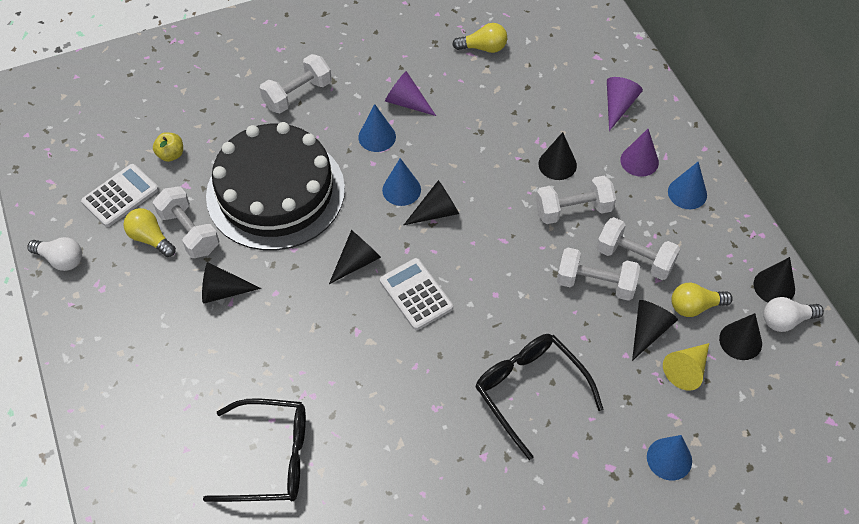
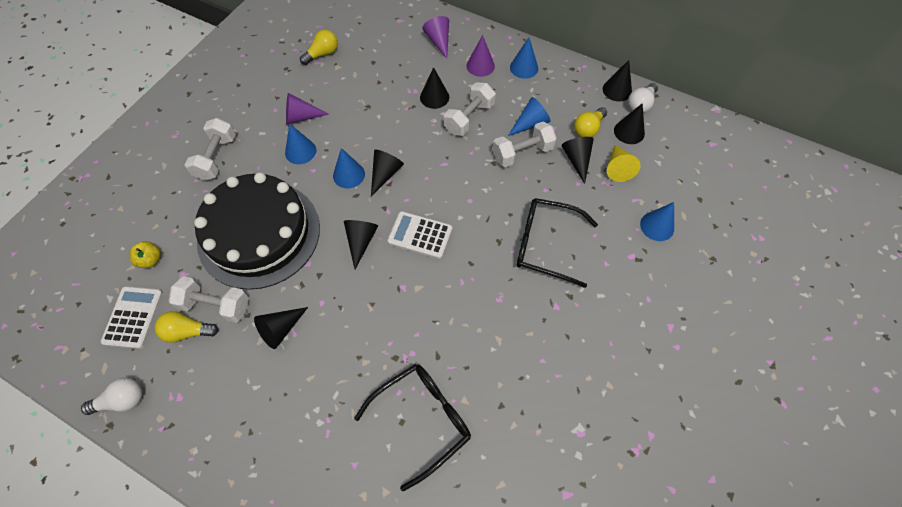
camera: 40 degrees left, 5 degrees up
(634, 258) = (530, 123): white dumbbell -> blue cone

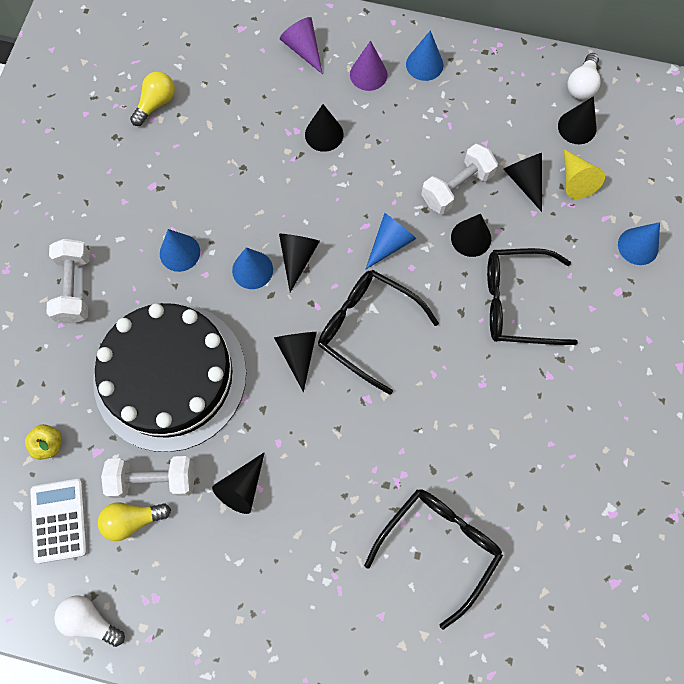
camera: 15 degrees left, 10 degrees up
(122, 400) = (90, 620): white light bulb -> white light bulb turned 120 degrees counterclockwise
(301, 117) = (162, 204): purple cone -> none
(420, 235) = (366, 328): white calculator -> black glasses
(469, 118) = (377, 154): white dumbbell -> none
(530, 123) = (454, 144): blue cone -> blue cone (390, 243)
(588, 129) = (527, 135): yellow light bulb -> none
(617, 90) = (548, 70): black cone -> black cone (471, 238)

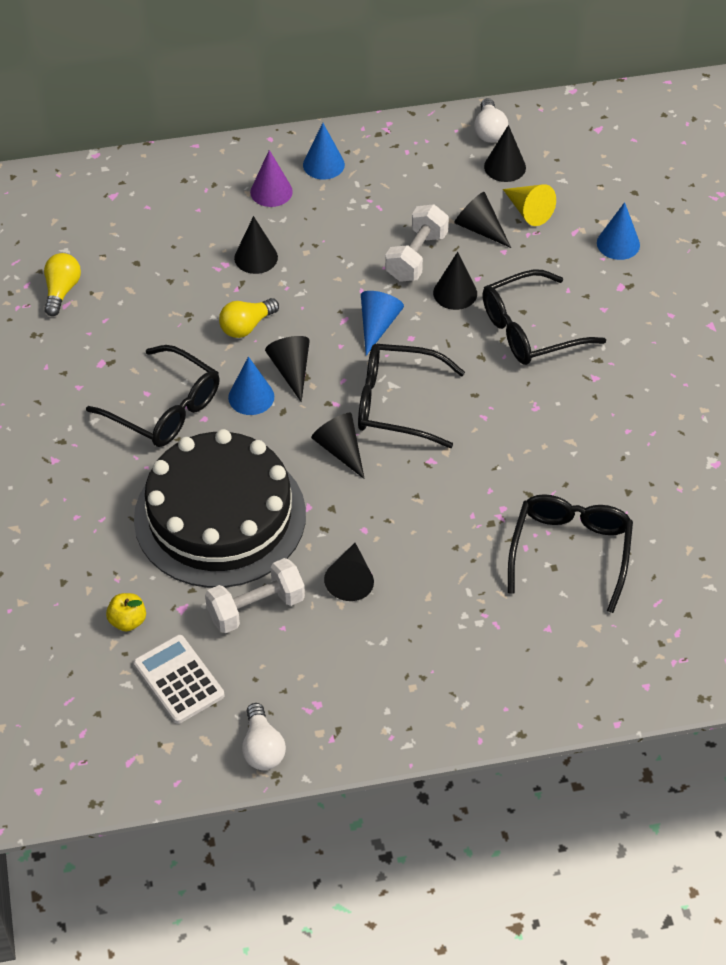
camera: 25 degrees left, 20 degrees down
(75, 288) = (72, 479): white dumbbell -> none
(90, 620) = (262, 748): white light bulb -> white light bulb turned 105 degrees counterclockwise
(132, 520) = (255, 649): yellow light bulb -> yellow light bulb (246, 326)
(180, 252) = (166, 409): blue cone -> black glasses
(303, 49) = (190, 192): purple cone -> none

